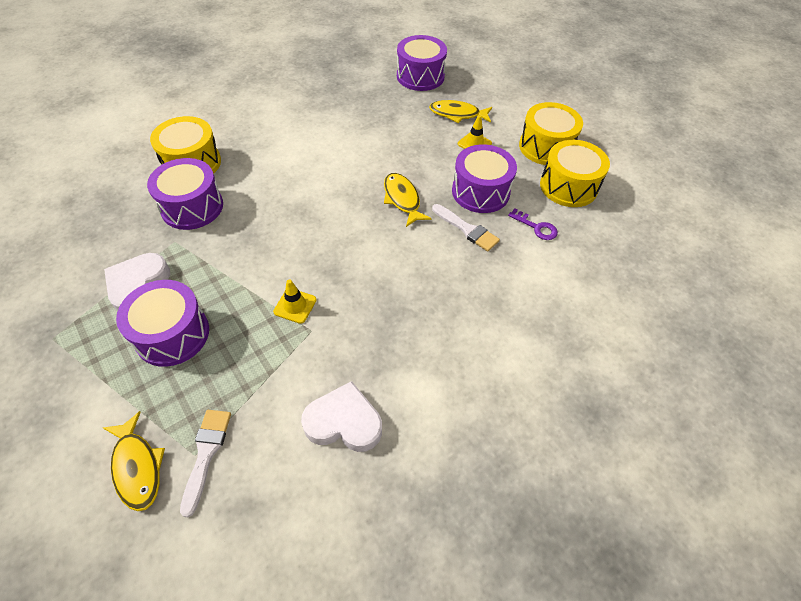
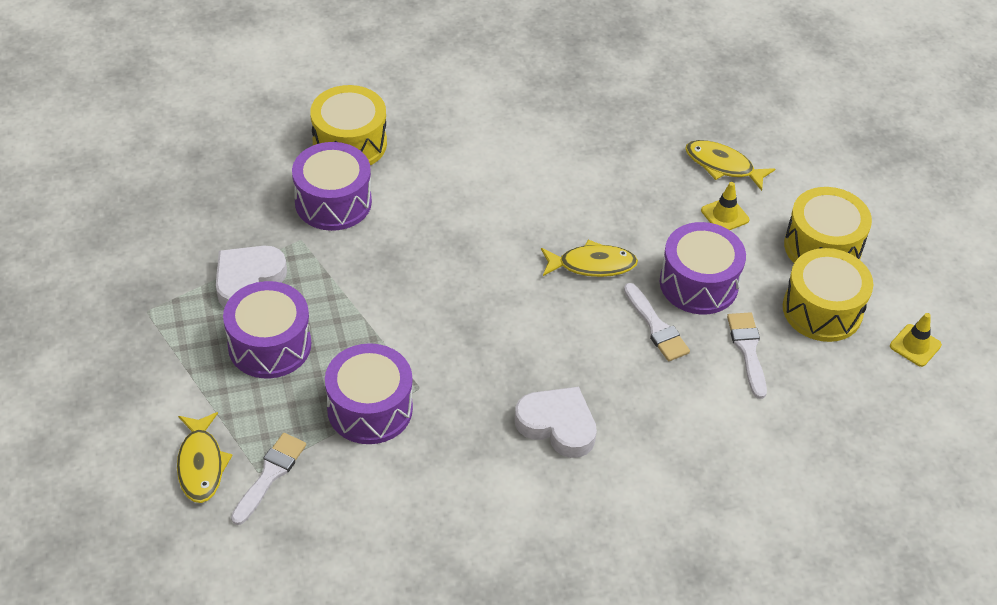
camera: 20 degrees right, 5 degrees down
(295, 306) = (412, 355): yellow traffic cone -> yellow traffic cone (915, 345)
(344, 422) = (419, 492): white heart -> white heart (557, 425)
(402, 199) = (592, 265): yellow fish -> yellow fish turned 90 degrees clockwise
(420, 76) = (698, 93): purple drum -> purple drum (370, 409)
(536, 227) = (748, 350): purple key -> white brush

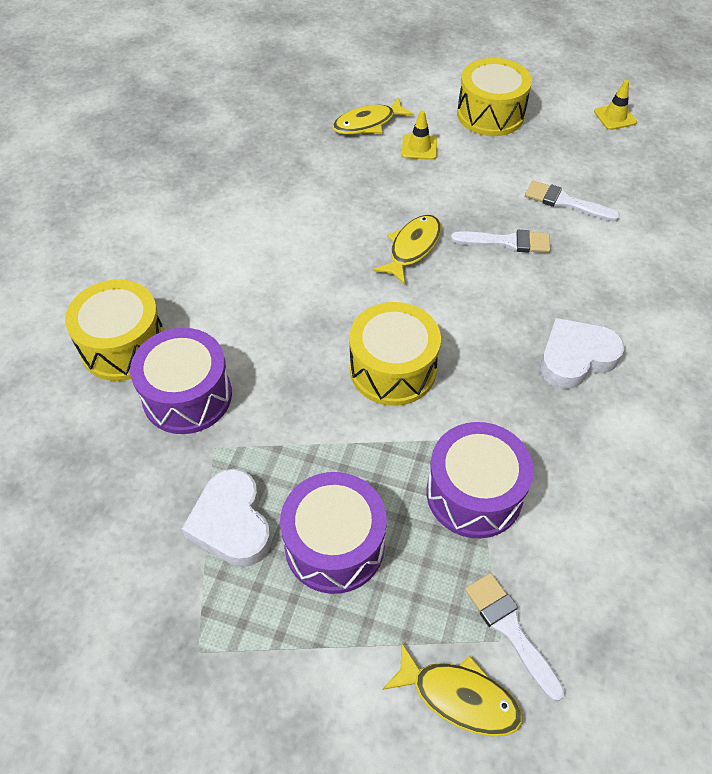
camera: 55 degrees left, 5 degrees up
(699, 283) = (479, 196): purple drum -> none
(822, 310) = (551, 144): yellow drum -> yellow drum (393, 369)

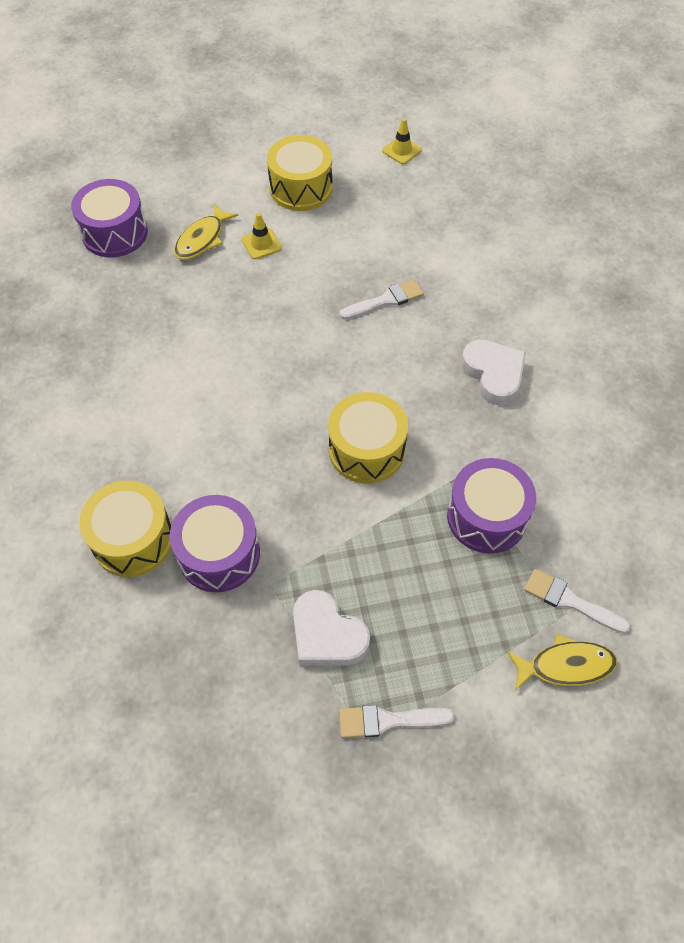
camera: 30 degrees left, 5 degrees up
(334, 545) = (414, 608): purple drum -> purple drum (115, 233)
(412, 248) = (315, 339): yellow fish -> none
(565, 202) = (409, 245): white brush -> white brush (388, 720)
(576, 357) = (493, 374): white heart -> white heart turned 120 degrees clockwise

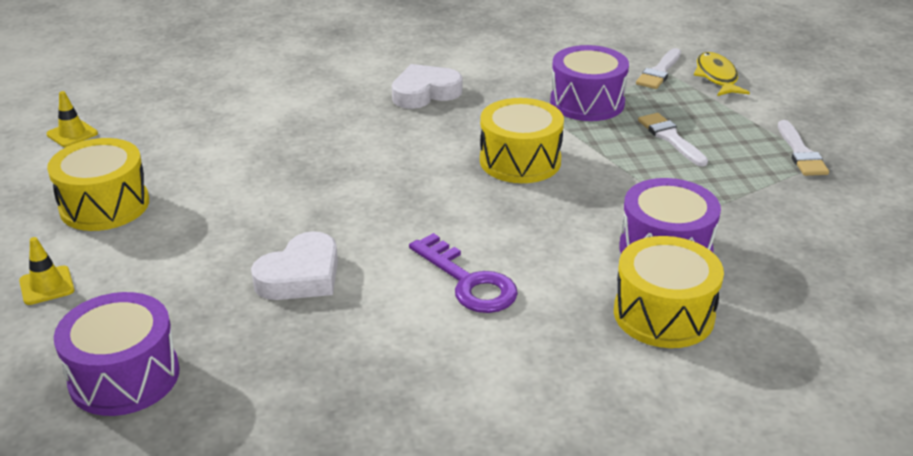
camera: 90 degrees left, 25 degrees down
(189, 408) = (468, 281): none -> purple key
(202, 239) = (171, 285): yellow fish -> none
(261, 244) = (198, 234): yellow traffic cone -> yellow traffic cone (47, 286)
(327, 634) = (733, 183): white heart -> white heart (301, 276)
(385, 300) = (317, 148): white brush -> white brush (670, 138)

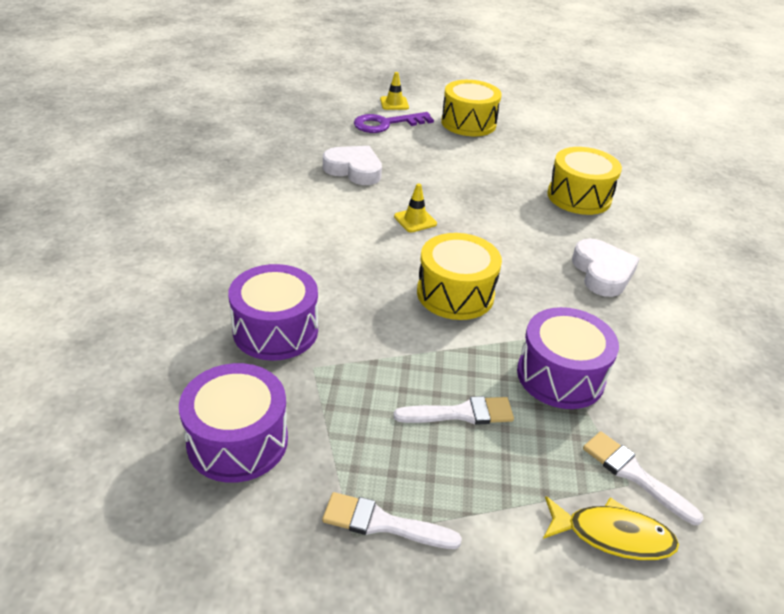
camera: 105 degrees right, 5 degrees up
(72, 134) = (564, 121): yellow traffic cone -> yellow traffic cone (415, 220)
(124, 376) = (303, 115): purple drum -> purple drum (237, 441)
(301, 276) = (354, 170): white heart -> white heart turned 150 degrees clockwise
(468, 281) = (304, 226): purple key -> purple key (386, 124)
(663, 314) = (202, 298): yellow drum -> yellow drum (579, 197)

